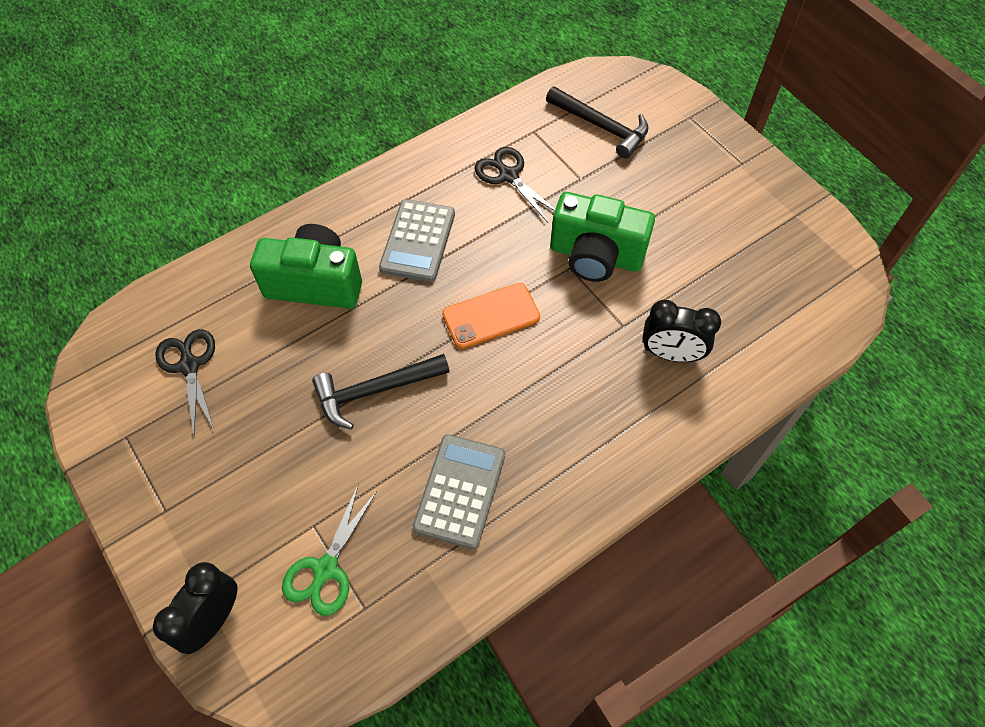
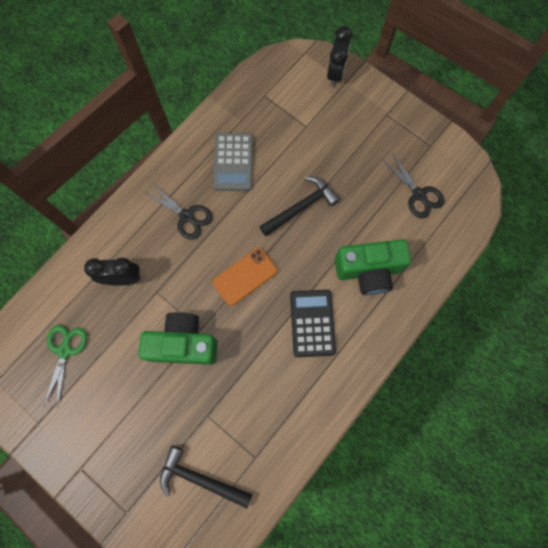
camera: 165 degrees right, 15 degrees up
(325, 569) = (290, 107): green scissors -> green scissors (65, 350)
(417, 241) = (312, 323): grey calculator -> black calculator
(508, 175) = (264, 403): black scissors -> black scissors (187, 216)

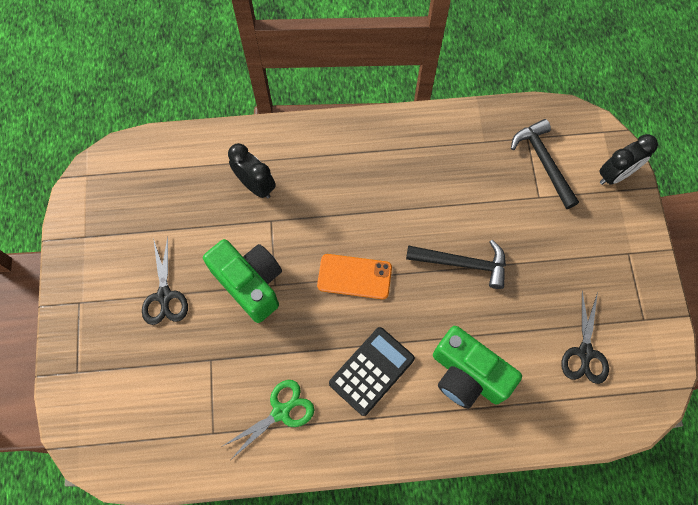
camera: 45 degrees right, 5 degrees down
(65, 350) = (157, 200): green scissors -> green scissors (281, 411)
(187, 216) = (356, 182): black scissors -> black scissors (164, 296)
(200, 479) = (155, 404): black hammer -> black hammer (543, 162)
(233, 162) = (441, 171): grey calculator -> none

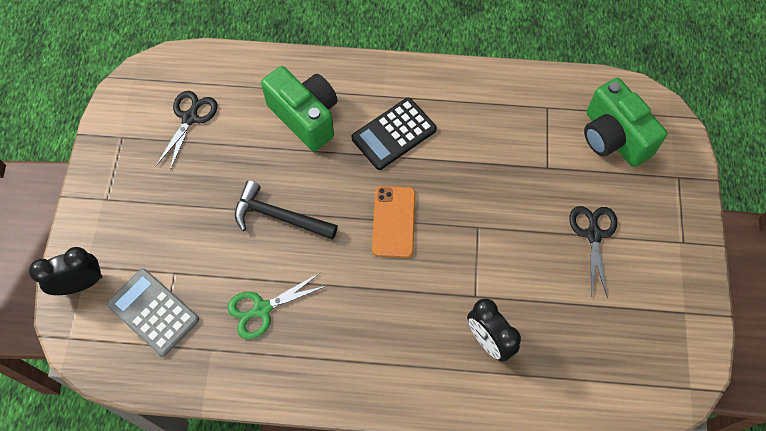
camera: 170 degrees left, 5 degrees down
(250, 283) = (503, 232): green camera -> green camera (613, 137)
(281, 411) = (483, 114): green scissors -> green scissors (261, 309)
(354, 277) = (394, 221): orange phone -> orange phone turned 75 degrees clockwise
(543, 162) = (153, 312): black hammer -> grey calculator

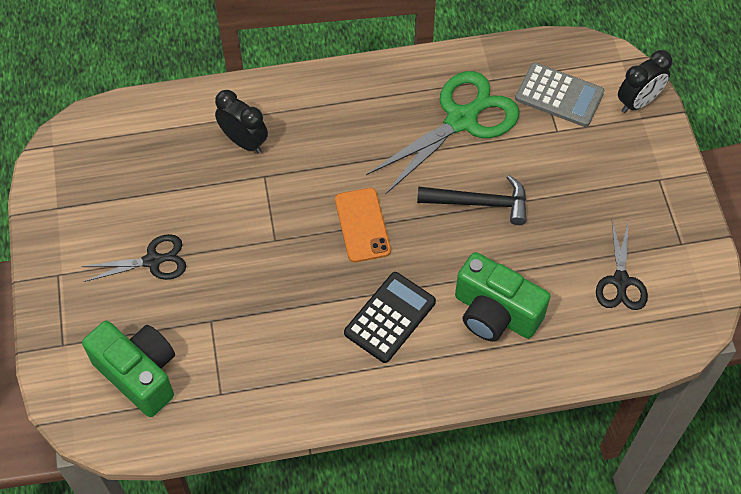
camera: 165 degrees right, 5 degrees down
(261, 309) = (462, 120): green scissors -> green scissors, size x1.76
(593, 234) = (153, 261): black scissors -> black scissors turned 90 degrees counterclockwise

